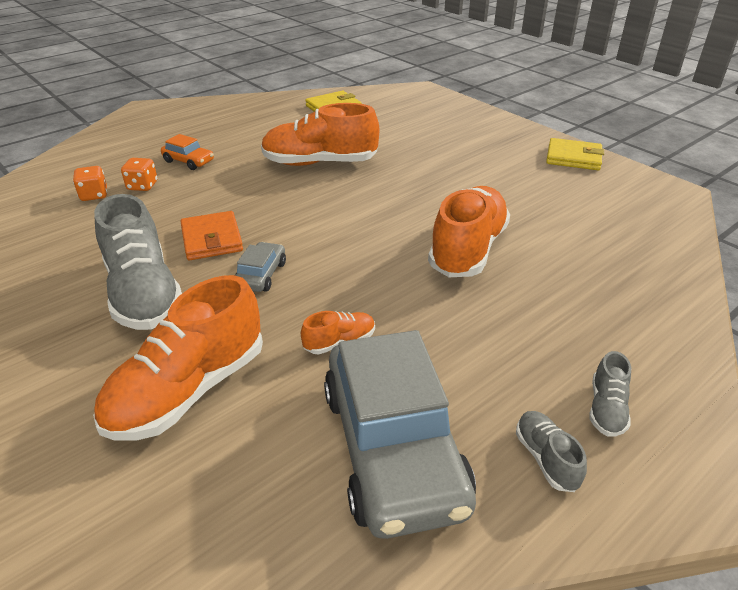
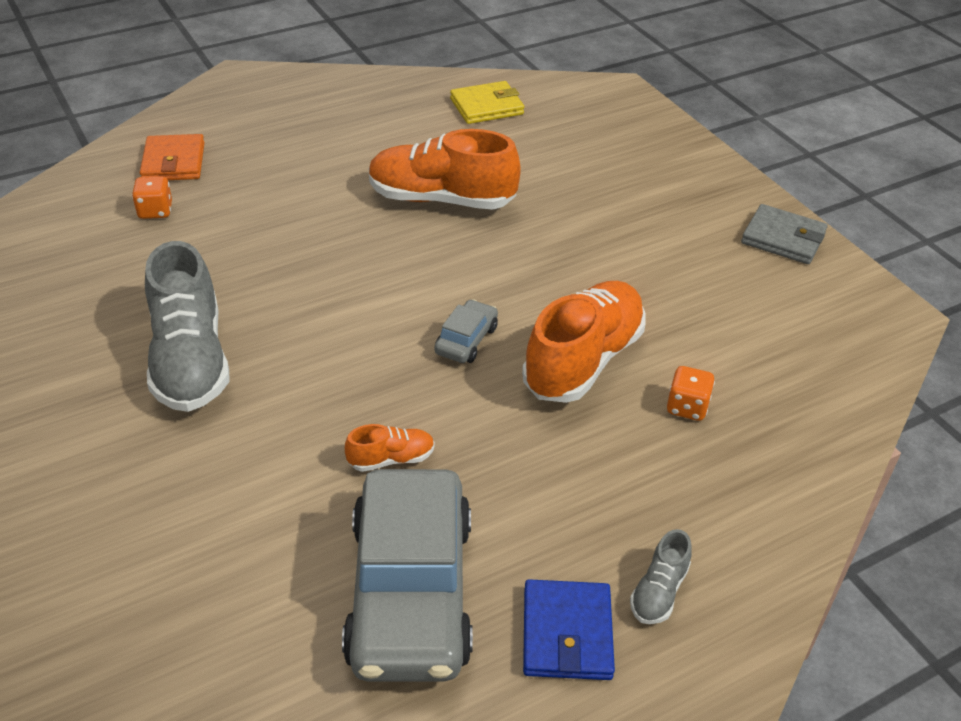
camera: 10 degrees right, 5 degrees up
(142, 186) = (214, 205): orange dice -> orange dice (687, 407)
(188, 390) = (215, 488): orange shoe -> none
(189, 161) = (277, 173): orange car -> none
(212, 239) = (281, 297): orange wallet -> orange wallet (173, 162)
(261, 275) = (326, 356): grey car -> grey car (466, 340)
(546, 458) = (567, 633): grey shoe -> blue wallet
(573, 158) = (783, 238): yellow wallet -> grey wallet

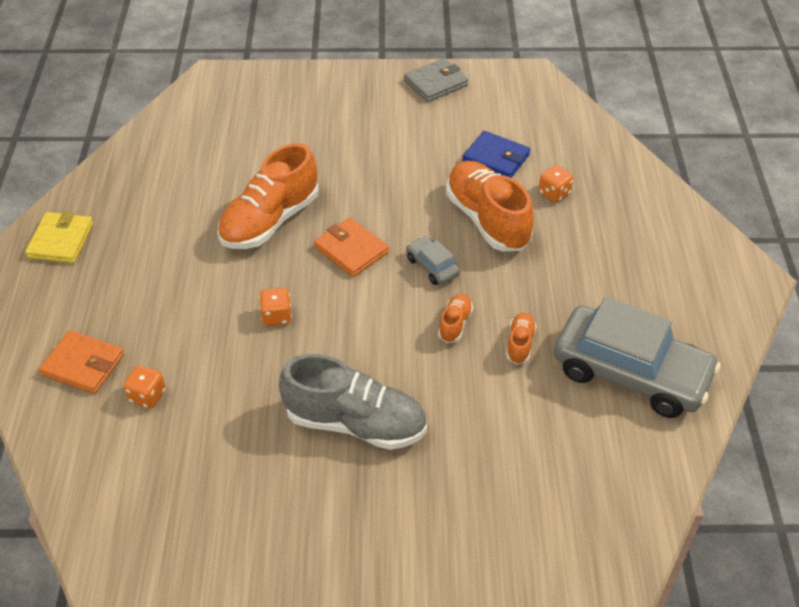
camera: 60 degrees left, 5 degrees up
(308, 252) = (276, 316): none -> orange dice
(386, 390) = (455, 324): none -> orange shoe
(443, 269) = (351, 250): none -> orange wallet
(486, 106) = (172, 151): yellow wallet -> yellow wallet (61, 240)
(567, 633) = (691, 316): blue wallet -> blue wallet (496, 158)
(658, 591) = (681, 267): grey shoe -> none

